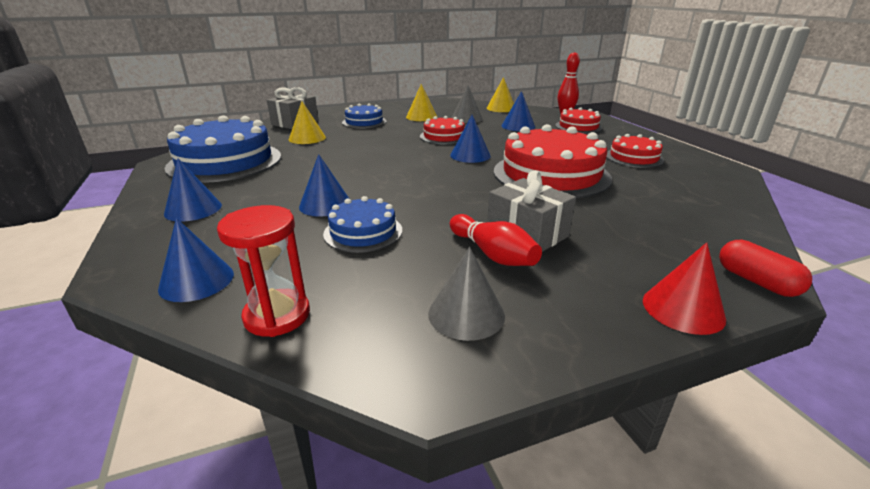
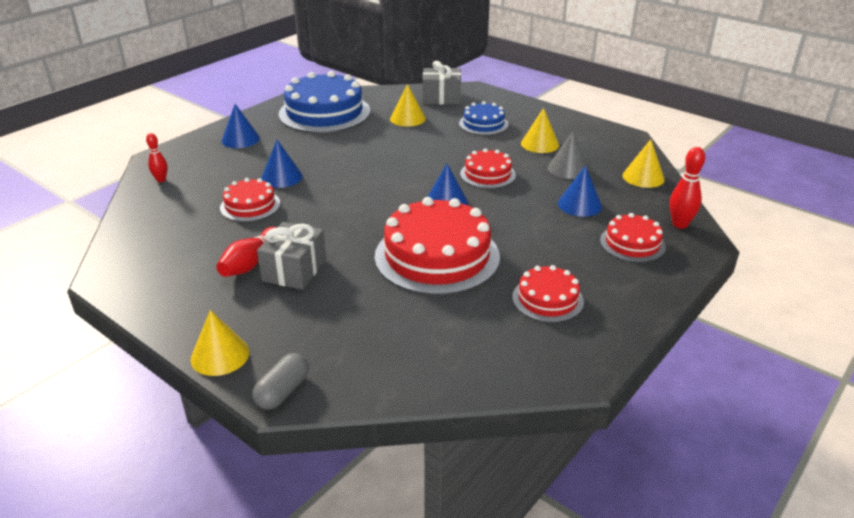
camera: 60 degrees right, 5 degrees up
(196, 280) = (161, 180): blue cone -> red bowling pin
(277, 315) = (141, 215): red hourglass -> none
(363, 232) = (250, 205): blue cake -> red cake
(466, 314) = (171, 272): grey cone -> none
(683, 309) = (220, 355): red cone -> yellow cone
(756, 281) = (282, 391): red capsule -> grey capsule

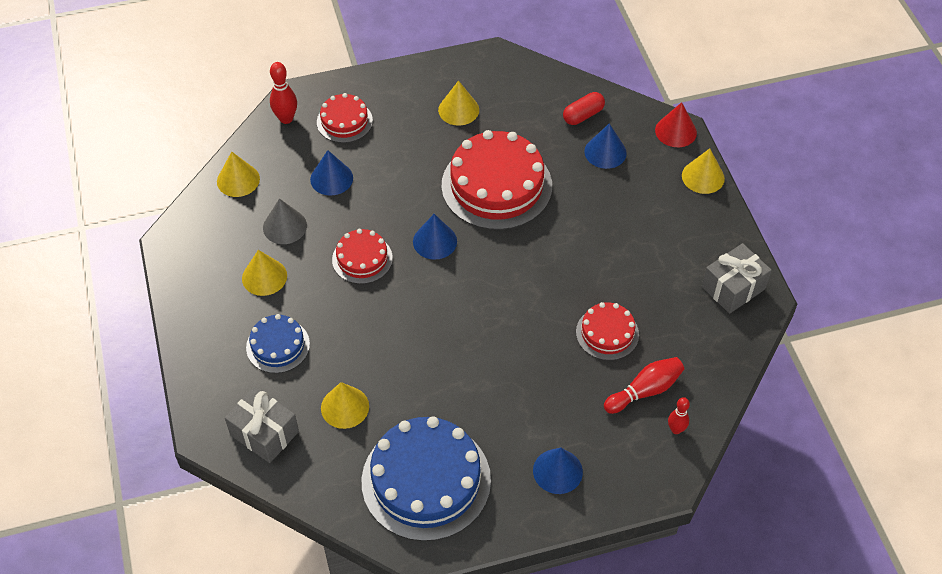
camera: 145 degrees left, 20 degrees up
(251, 263) = (642, 254): red bowling pin -> red bowling pin (645, 391)
(281, 177) = (554, 364): blue cone -> blue cone (605, 152)
(282, 391) = (675, 131): grey capsule -> red cone
(294, 270) = (613, 228): grey gift -> grey gift (733, 288)
(411, 356) = (583, 115): none -> red capsule
(547, 299) = (458, 110): red cake -> yellow cone

